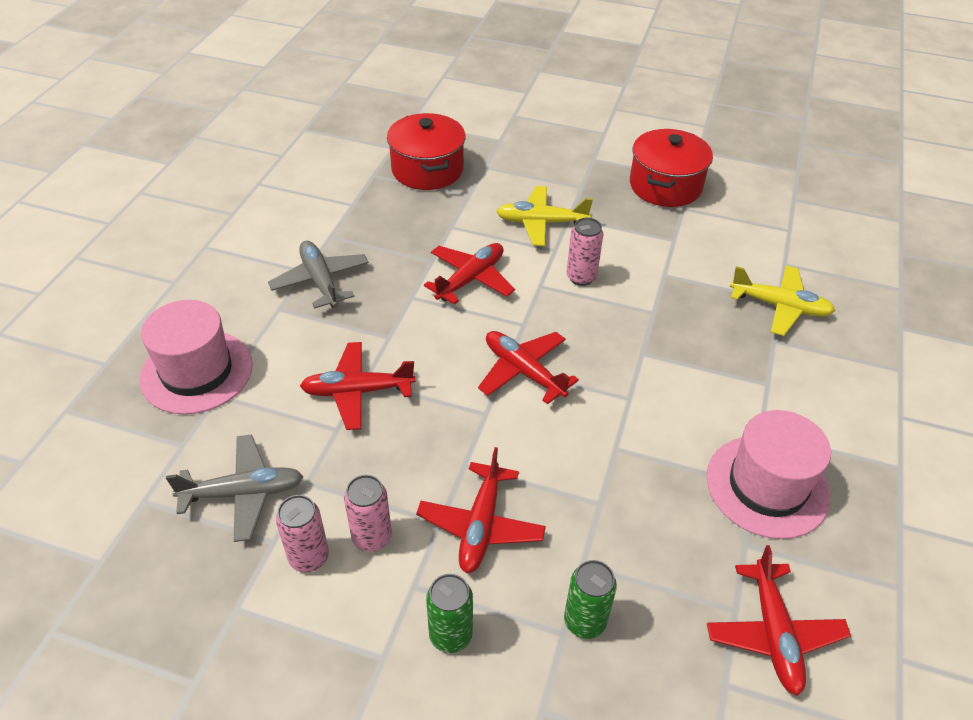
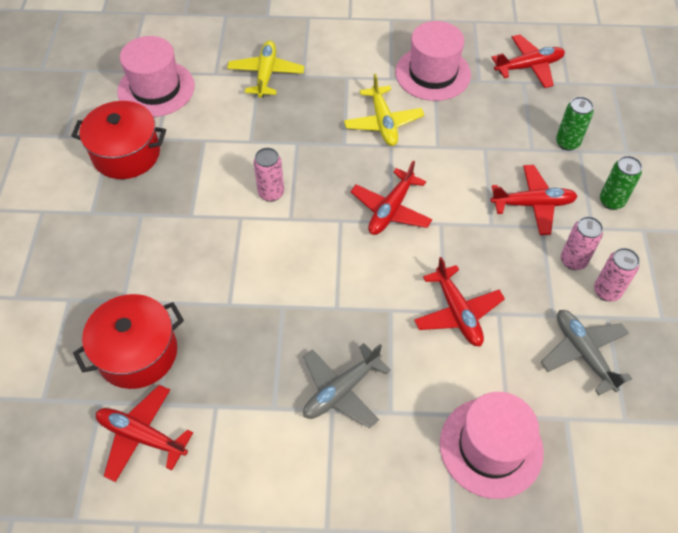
camera: 105 degrees left, 10 degrees up
(470, 279) = (299, 270): red plane -> red plane (142, 436)
(541, 223) = (204, 234): yellow plane -> yellow plane (383, 122)
(762, 215) = (156, 89): none -> pink hat

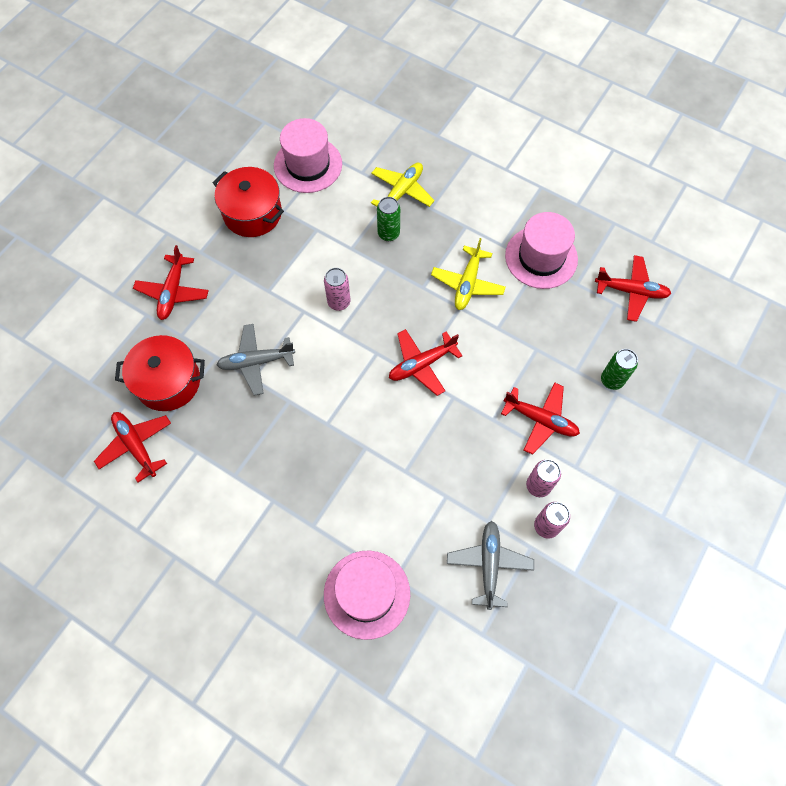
camera: 30 degrees right, 10 degrees up
(341, 390) = (289, 489): grey plane -> grey plane (256, 362)
(457, 312) = (414, 477): red plane -> red plane (173, 292)
(611, 201) = (610, 452): green can -> green can (388, 234)

